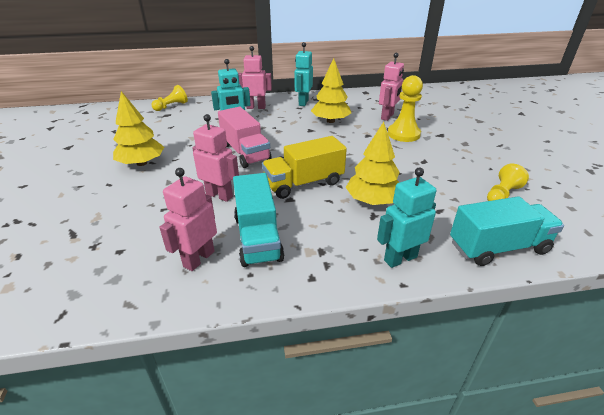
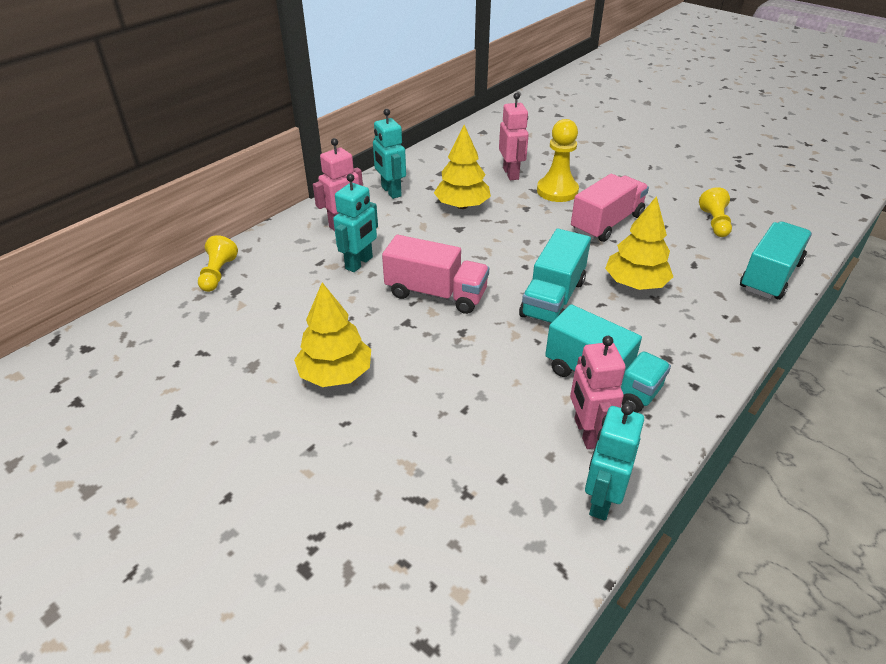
camera: 40 degrees left, 5 degrees up
(219, 195) = (495, 359): pink robot -> none
(304, 183) = (553, 298): yellow truck -> turquoise truck
(400, 258) = (726, 327): turquoise robot -> turquoise robot (601, 500)
(410, 162) = (606, 223): none -> pink truck

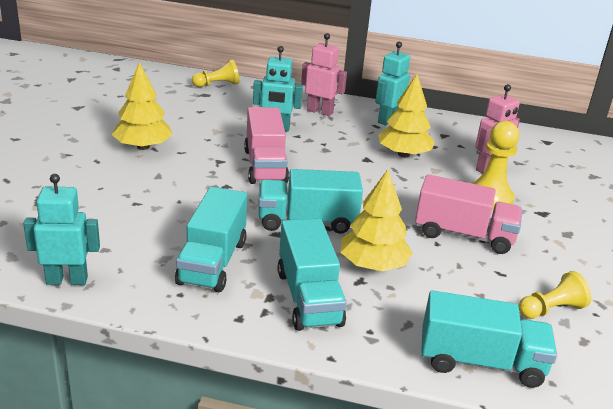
camera: 60 degrees right, 10 degrees down
(586, 433) = (140, 263): pink robot -> none
(673, 334) = (309, 298): none -> turquoise truck

